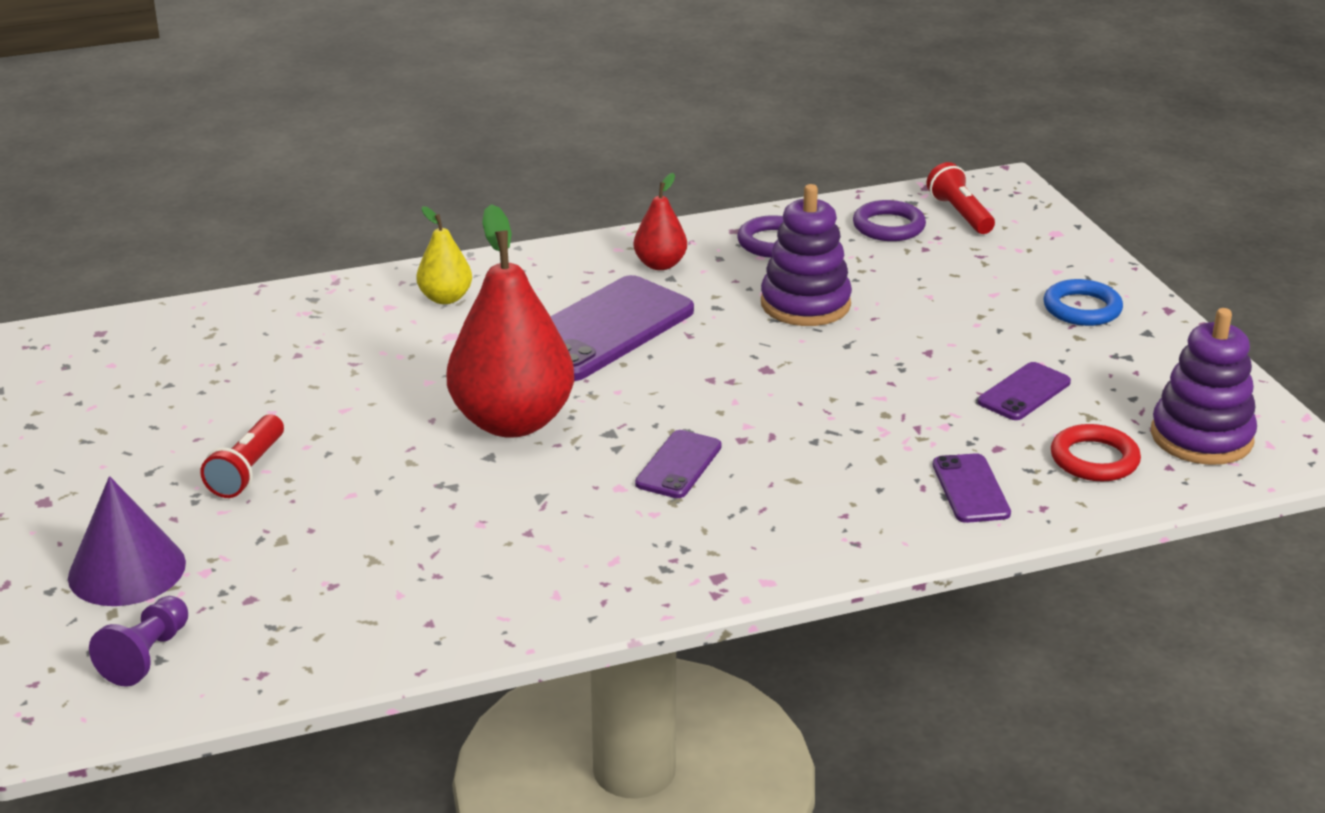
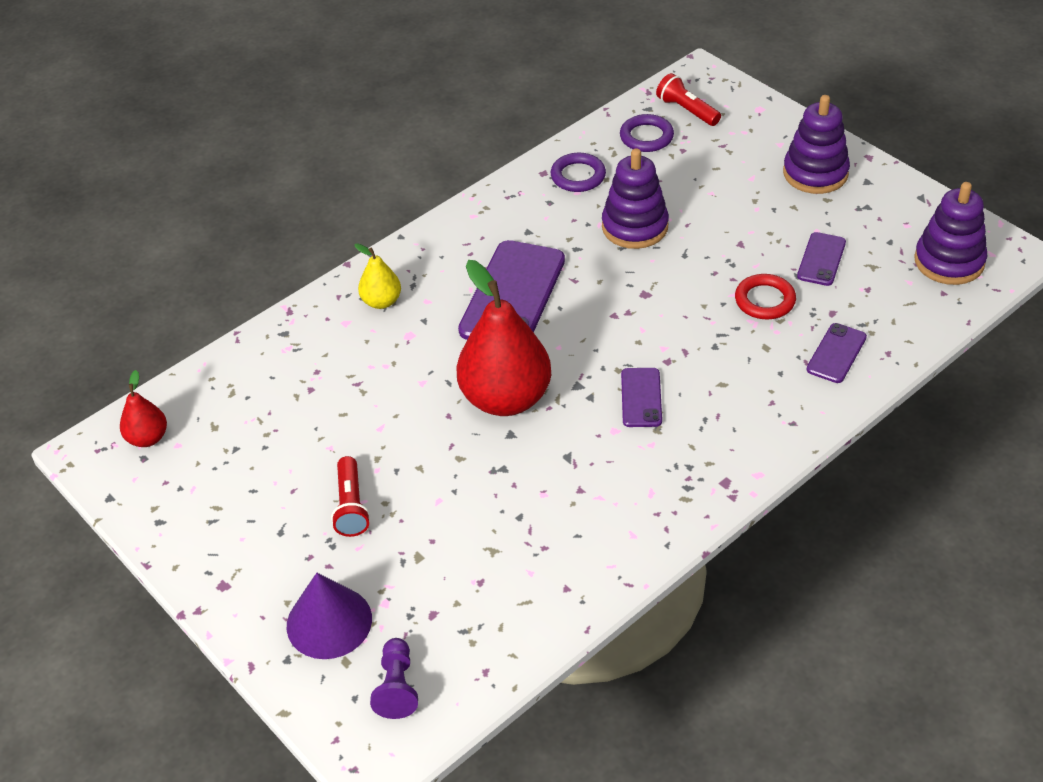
camera: 20 degrees left, 15 degrees up
(660, 264) = (513, 221): red pear -> red pear (148, 438)
(970, 489) = (836, 353): purple phone -> purple phone turned 60 degrees clockwise
(1082, 308) = (815, 173): blue ring -> purple stacking toy
(1094, 459) = (896, 302): red ring -> red ring (765, 300)

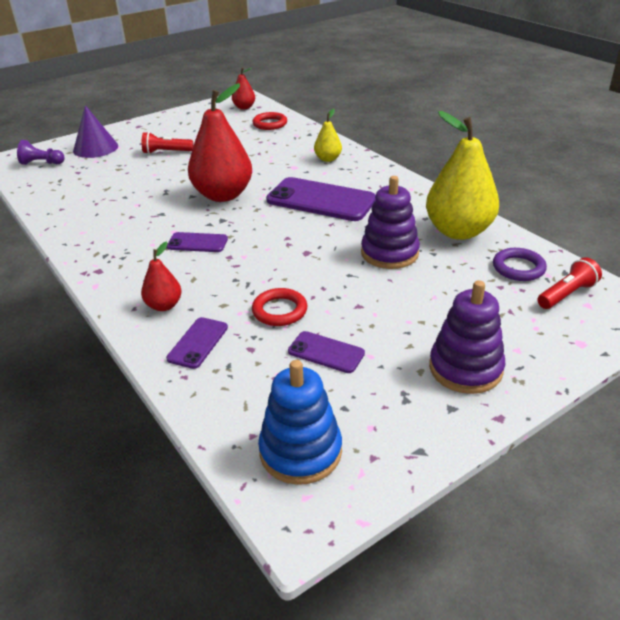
camera: 95 degrees right, 10 degrees down
(235, 388) = (270, 124): none -> red ring
(578, 176) = (458, 231): purple ring -> yellow pear
(781, 397) = (164, 306): none -> red pear
(836, 353) = (198, 343): purple phone -> purple phone turned 75 degrees clockwise
(949, 261) = (300, 451): purple stacking toy -> blue stacking toy

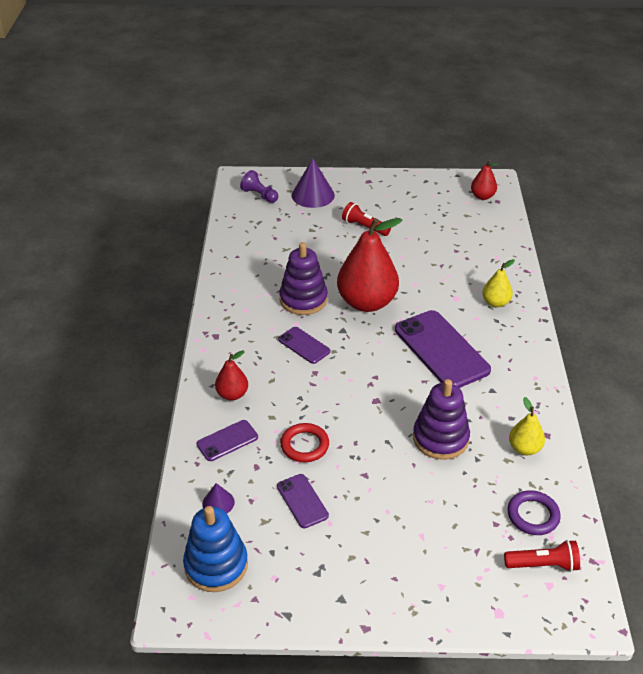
camera: 35 degrees right, 5 degrees up
(243, 397) = (218, 503): none -> purple cone
(270, 124) = (486, 230): red ring -> none
(458, 231) = (524, 448): yellow pear -> yellow pear, size x0.49
(465, 368) = (385, 576): purple stacking toy -> purple stacking toy (303, 299)

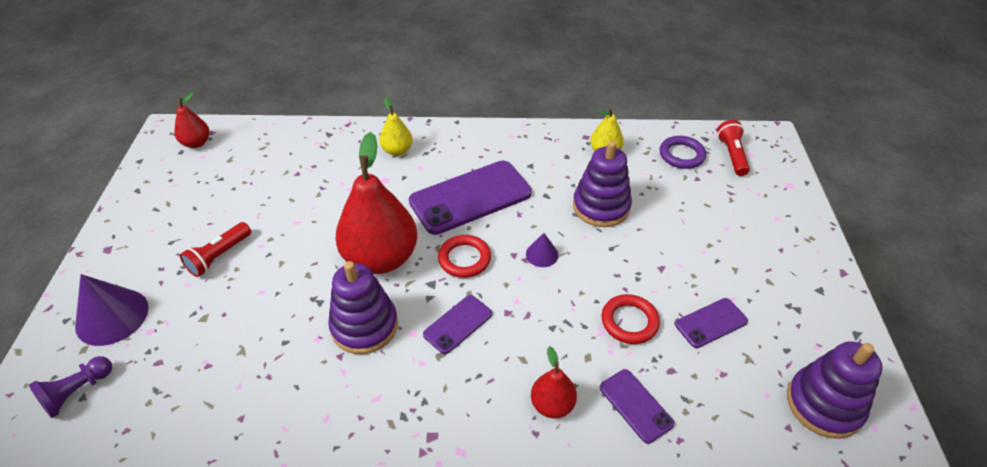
camera: 90 degrees left, 5 degrees up
(216, 565) = (824, 404): blue stacking toy -> purple stacking toy
(218, 503) = (736, 409): purple cone -> purple cone (542, 254)
(369, 347) = (464, 259): none -> red ring

